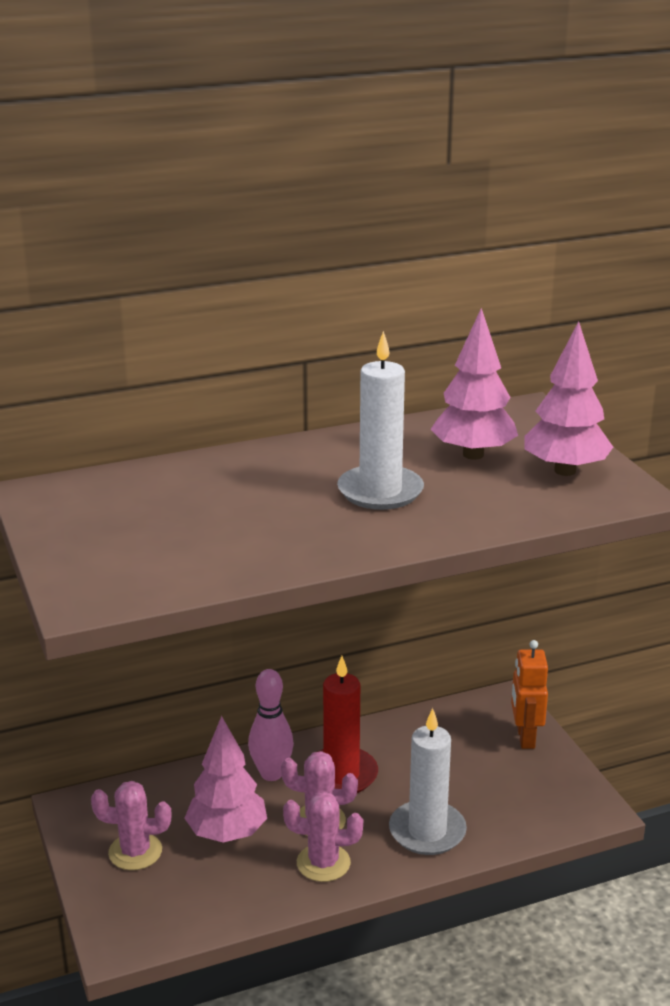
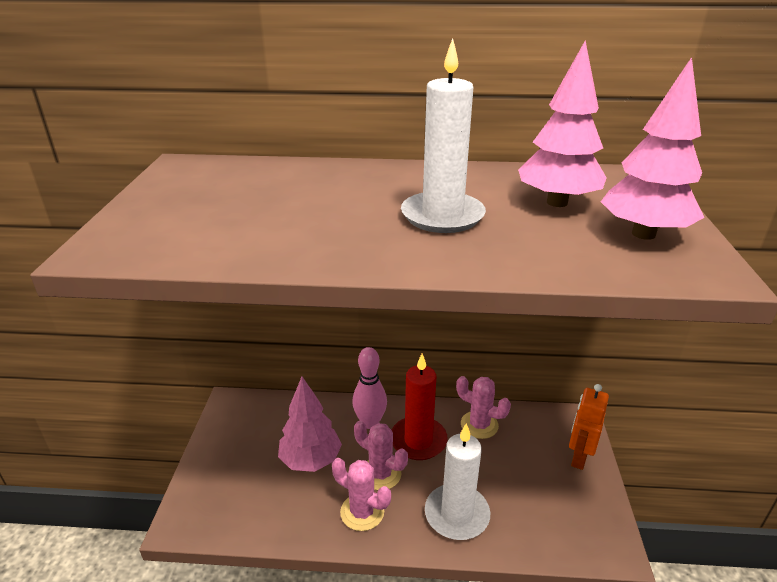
camera: 25 degrees right, 5 degrees up
(135, 852) = (243, 452): pink cactus -> pink cactus (479, 425)

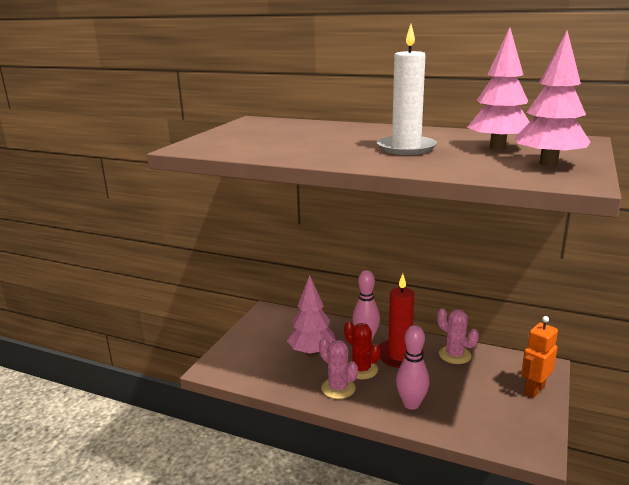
camera: 20 degrees right, 10 degrees down
(380, 474) = (361, 369): pink cactus -> red cactus
(456, 514) = (411, 404): white candle -> pink bowling pin

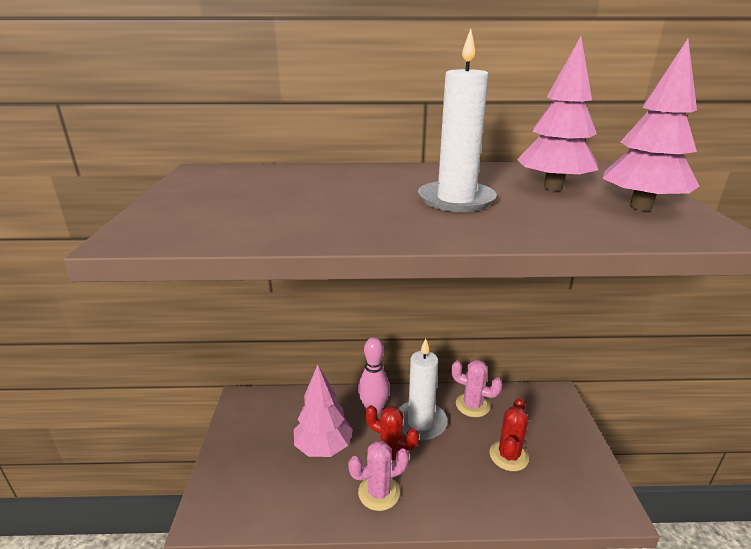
camera: 25 degrees left, 5 degrees up
(338, 388) = (379, 492): pink cactus -> pink cactus turned 45 degrees counterclockwise
(399, 356) = (420, 422): red candle -> white candle
(411, 404) = (467, 488): pink bowling pin -> none
(463, 394) = (508, 455): none -> red cactus
(534, 390) = (566, 428): orange robot -> none

